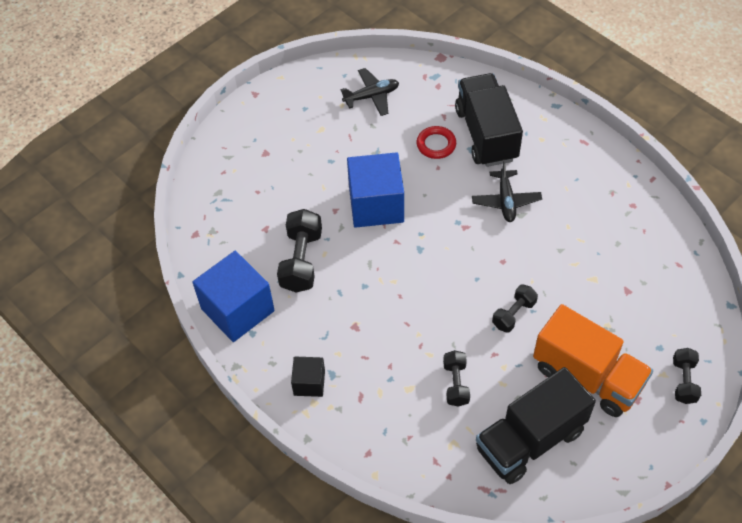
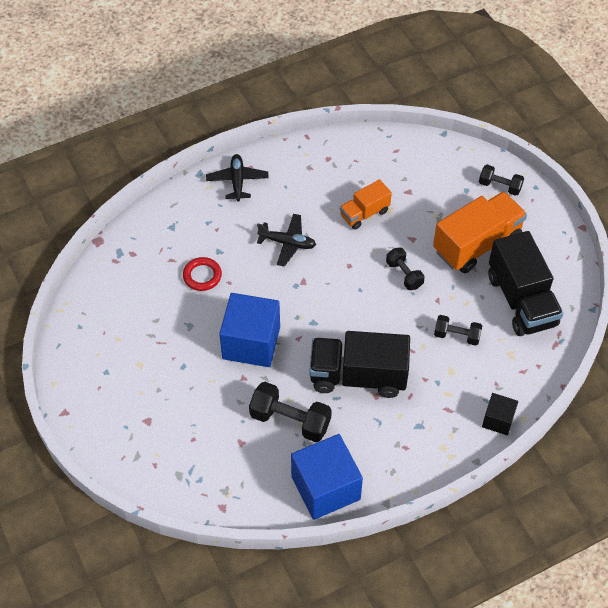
camera: 75 degrees left, 0 degrees up
(309, 383) = (422, 446): black cube -> black cube (498, 420)
(371, 96) = (119, 311): black plane -> black plane (237, 181)
(486, 134) = (208, 234): black truck -> black truck (358, 376)
(576, 257) = (364, 213): none -> orange truck

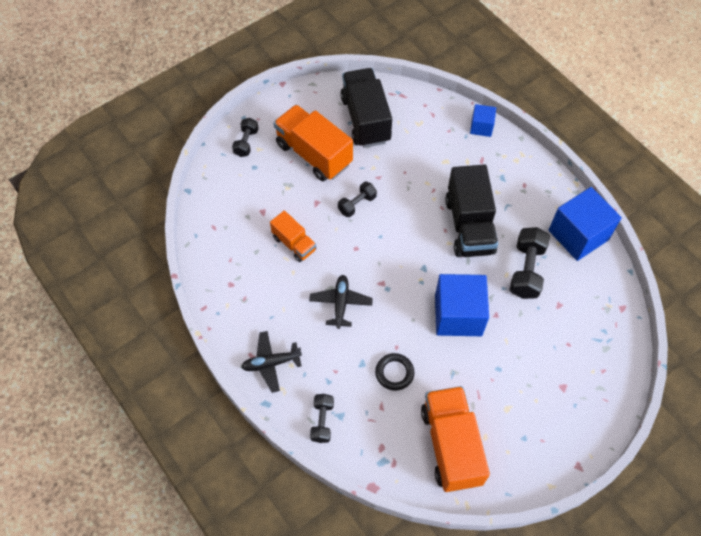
camera: 100 degrees left, 5 degrees up
(118, 309) = (451, 445): none -> orange truck
(202, 276) = (394, 373): red ring -> black ring
(457, 335) = (411, 160): black dumbbell -> black dumbbell (322, 421)
(498, 420) = (481, 127): black cube -> blue cube
(521, 300) = (365, 119): black truck -> black truck turned 75 degrees counterclockwise

